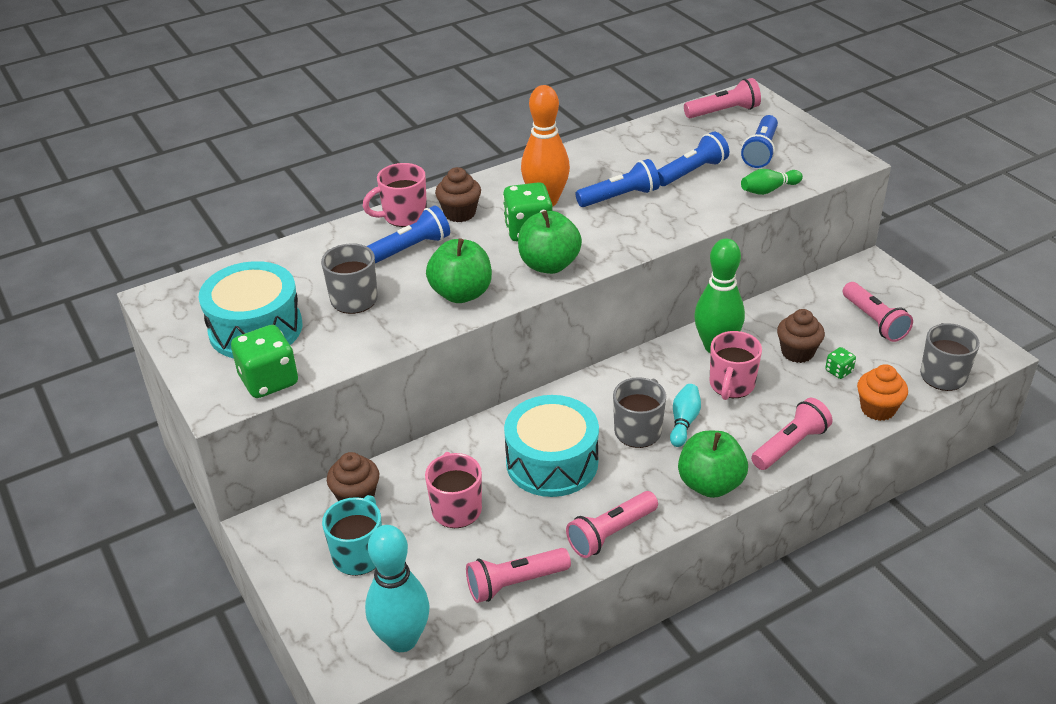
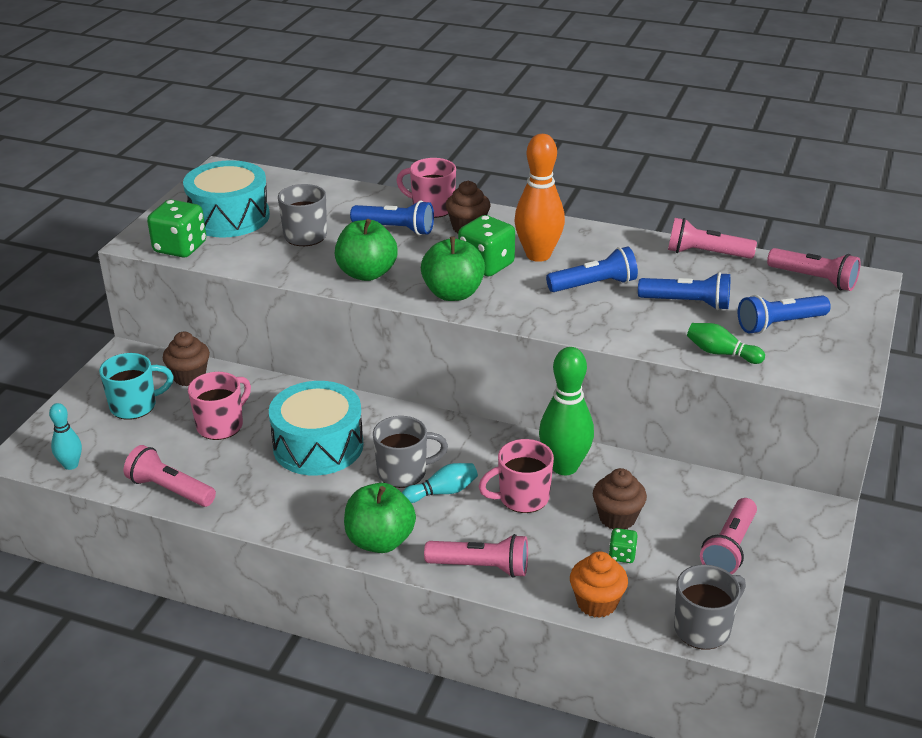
camera: 50 degrees right, 5 degrees down
(402, 639) = (71, 465): turquoise bowling pin -> turquoise bowling pin, size x0.54
(610, 533) = (268, 512): pink flashlight -> pink flashlight (706, 253)
(620, 197) = (594, 285): blue flashlight -> blue flashlight turned 45 degrees counterclockwise

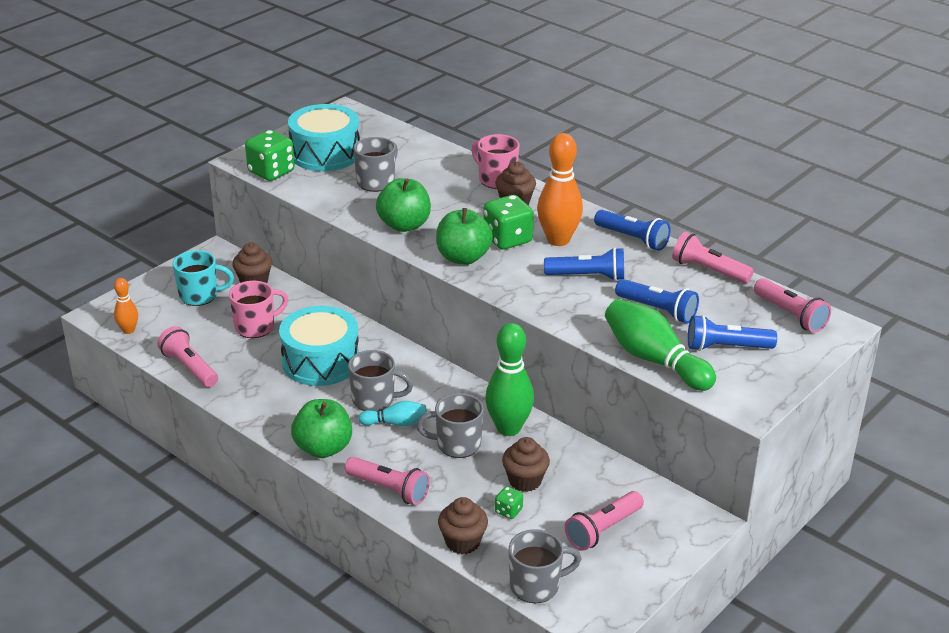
camera: 20 degrees right, 0 degrees up
(71, 465) = (128, 330): turquoise bowling pin -> orange bowling pin
(395, 229) = (453, 192): blue flashlight -> blue flashlight (632, 239)
(522, 498) = (457, 444): pink mug -> grey mug
(596, 603) = (462, 542): orange cupcake -> brown cupcake
(721, 353) = (654, 360): green bowling pin -> green bowling pin, size x1.87

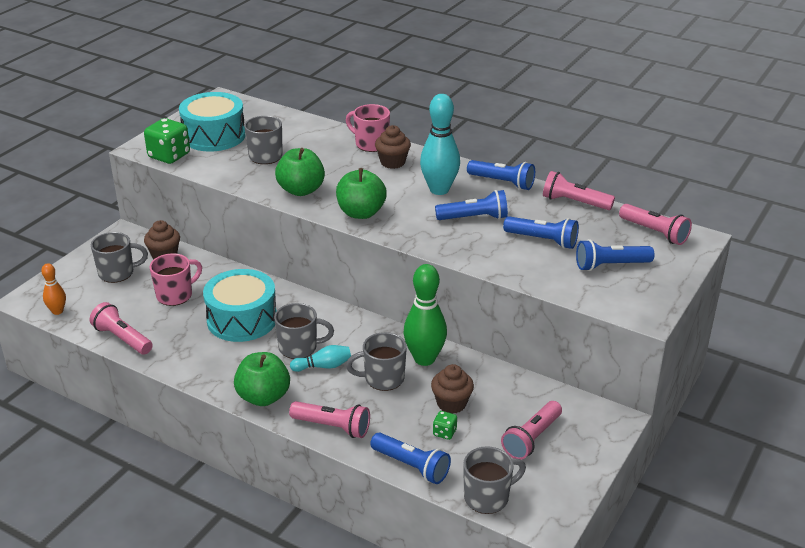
camera: 10 degrees left, 0 degrees up
(200, 295) = (117, 273): turquoise mug -> grey mug
(462, 542) = (411, 466): brown cupcake -> blue flashlight
(507, 239) = (395, 193): green dice -> none
(558, 240) = (439, 190): orange bowling pin -> turquoise bowling pin
(654, 360) = (553, 283): green bowling pin -> none

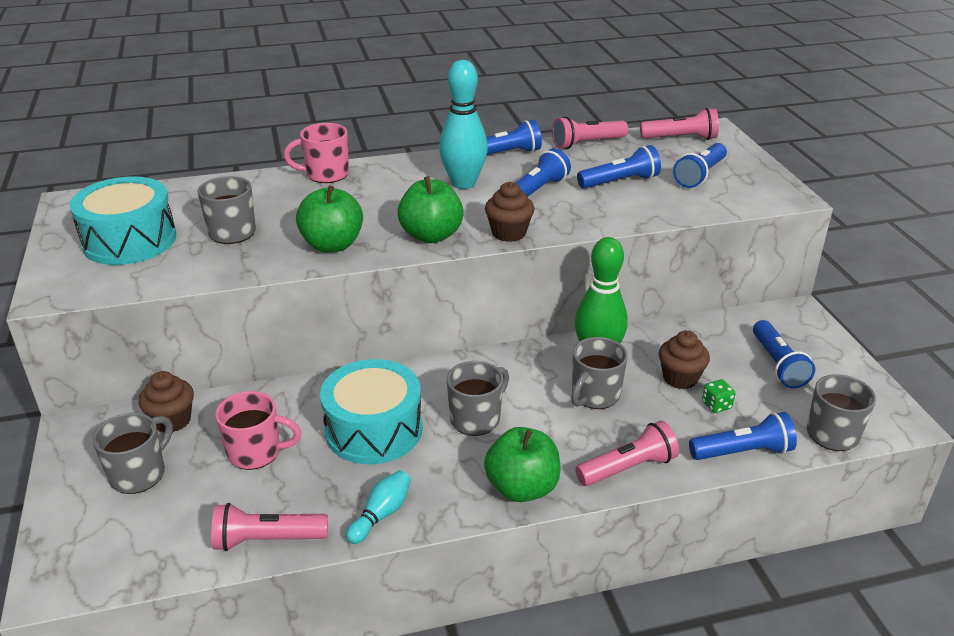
camera: 45 degrees left, 0 degrees up
(57, 311) = (124, 568): orange bowling pin -> none
(169, 156) = (106, 285): green dice -> none
(175, 295) = (256, 452): pink mug -> pink mug turned 90 degrees clockwise
(323, 366) = (527, 420): turquoise bowling pin -> turquoise bowling pin (381, 514)
(392, 162) = (377, 180): brown cupcake -> brown cupcake (509, 233)
(531, 438) = (777, 364): pink flashlight -> blue flashlight

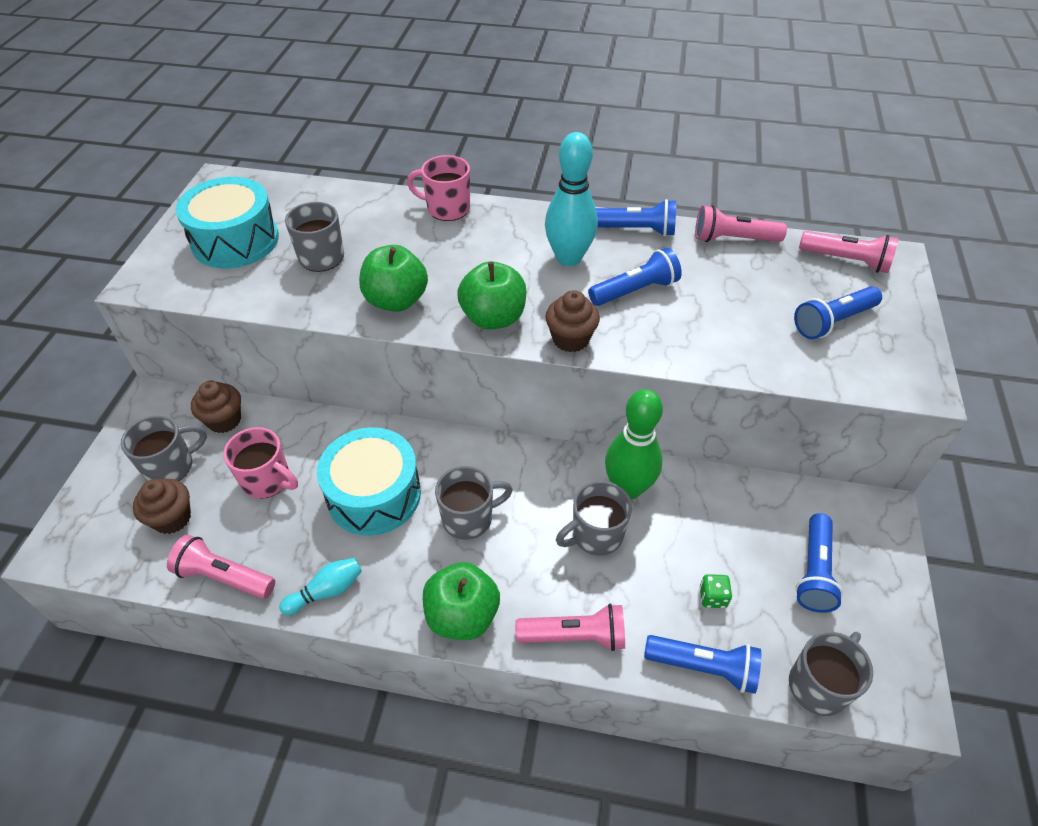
camera: 25 degrees right, 15 degrees up
(620, 182) = (734, 304): blue flashlight -> none
(680, 378) = (695, 548): brown cupcake -> brown cupcake (172, 518)

